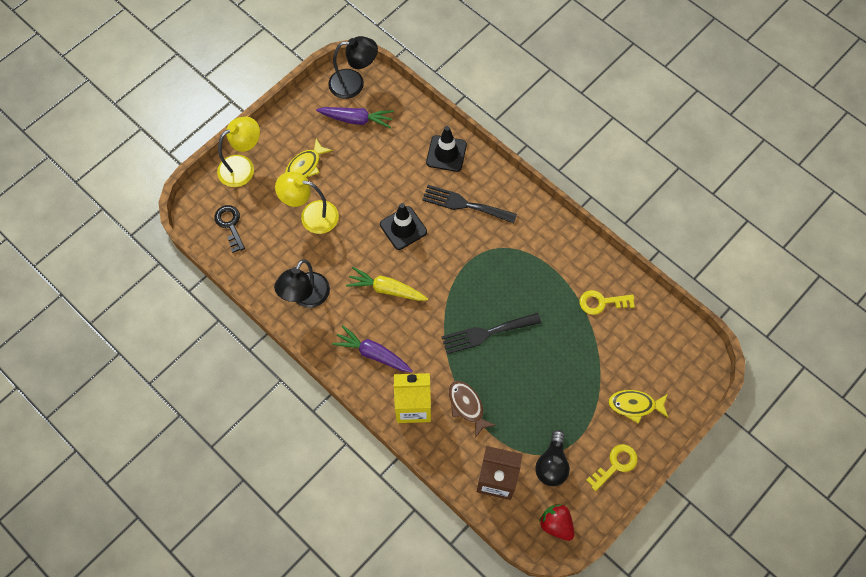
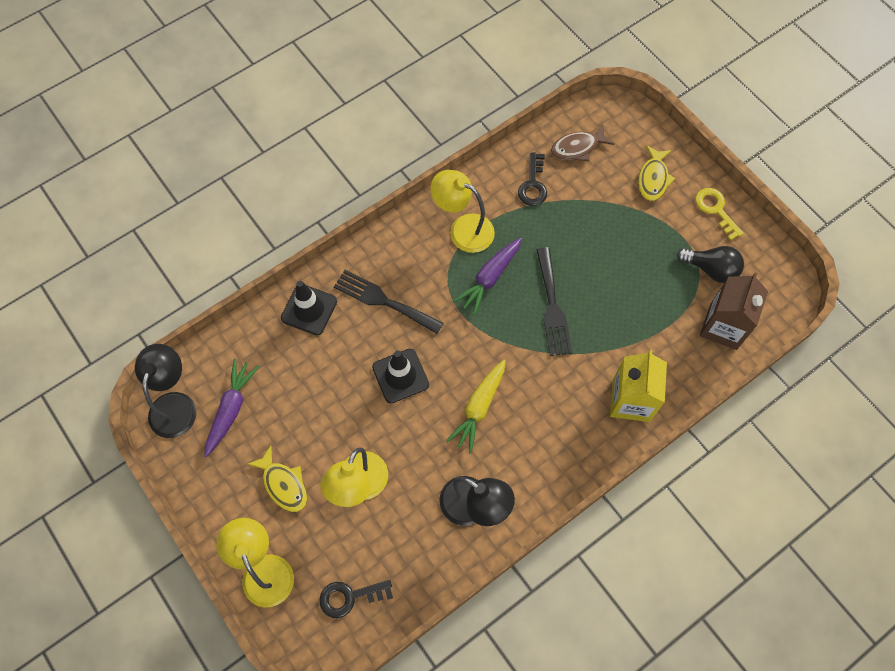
camera: 80 degrees left, 0 degrees up
(373, 353) = (560, 436): purple carrot -> purple carrot (489, 278)
(465, 204) = (383, 301): black fork -> black fork turned 90 degrees clockwise
(467, 406) = (637, 342): brown fish -> brown fish (577, 148)
(544, 253) = (463, 229): none -> yellow lamp
(556, 524) = (775, 278): red strawberry -> none
(601, 302) = (533, 185): yellow key -> black key

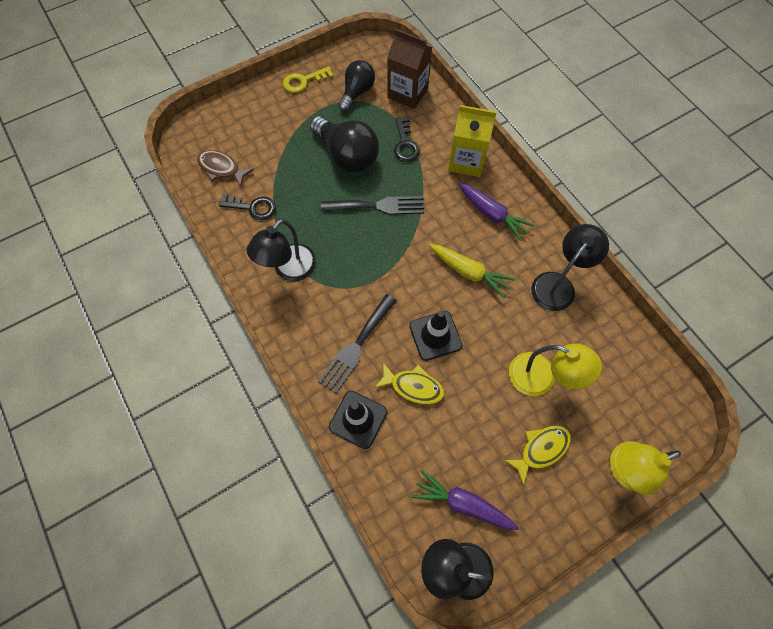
camera: 85 degrees left, 0 degrees up
(349, 597) = (642, 391): black key -> black key (405, 144)
(463, 229) = (289, 270): yellow lamp -> black lamp
(489, 278) = (344, 252): purple carrot -> purple carrot (492, 214)
(577, 148) = (221, 168): brown fish -> brown fish turned 135 degrees clockwise
(615, 268) = (347, 156): none -> black light bulb
(653, 178) = (265, 118): yellow fish -> yellow fish (413, 386)

